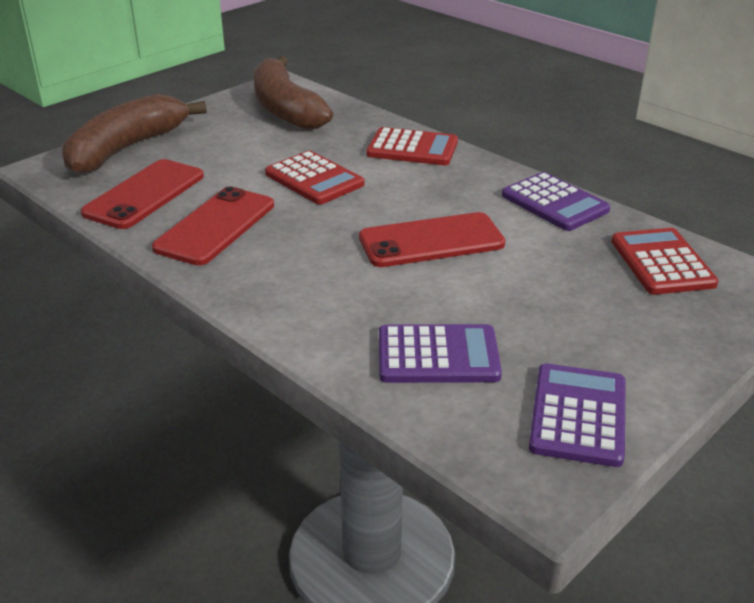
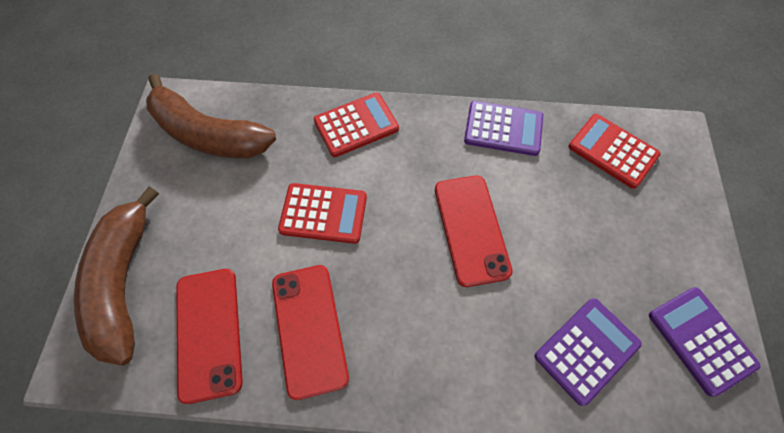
camera: 40 degrees left, 30 degrees up
(431, 241) = (471, 229): red phone -> red phone turned 45 degrees counterclockwise

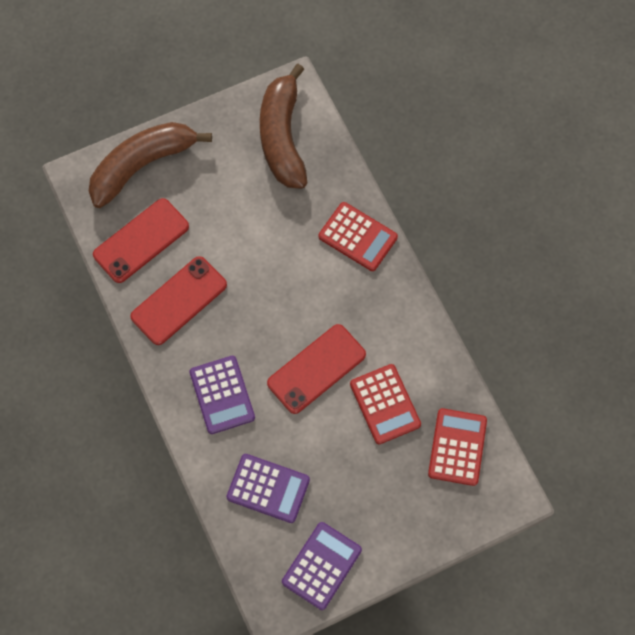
camera: 60 degrees right, 5 degrees up
(323, 213) = (267, 259): red calculator -> red calculator (385, 404)
(503, 129) = (425, 351): purple calculator -> purple calculator (222, 395)

